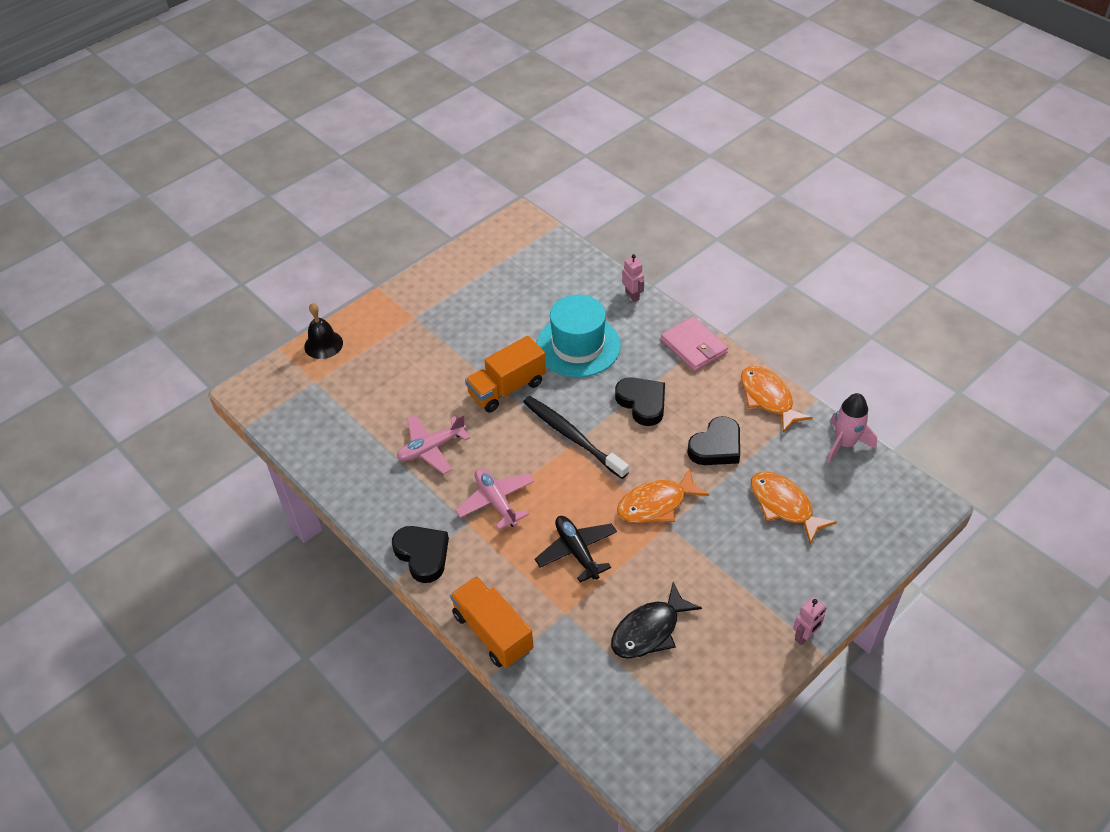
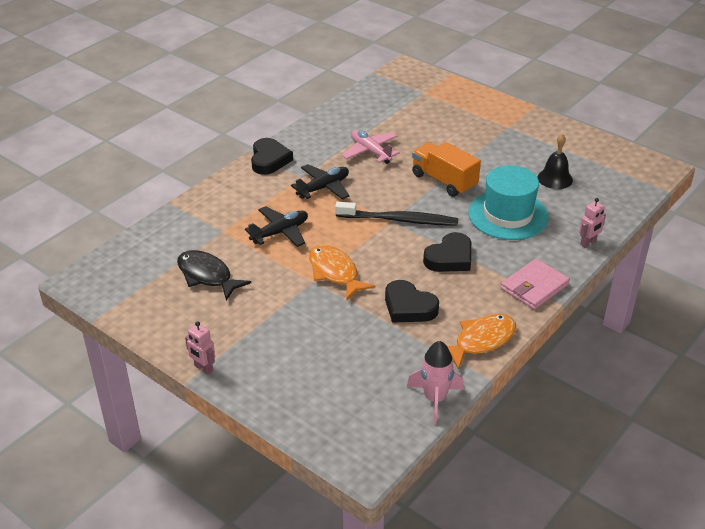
camera: 80 degrees right, 10 degrees down
(323, 344) = (462, 90): black bell -> black bell (555, 178)
(422, 555) = (269, 160): black heart -> black heart turned 45 degrees counterclockwise
(493, 632) = (203, 198): orange truck -> none
(496, 501) = (323, 188): pink plane -> black plane
(571, 436) = (400, 220): black toothbrush -> black toothbrush turned 60 degrees clockwise
(784, 505) = (346, 354): orange fish -> none

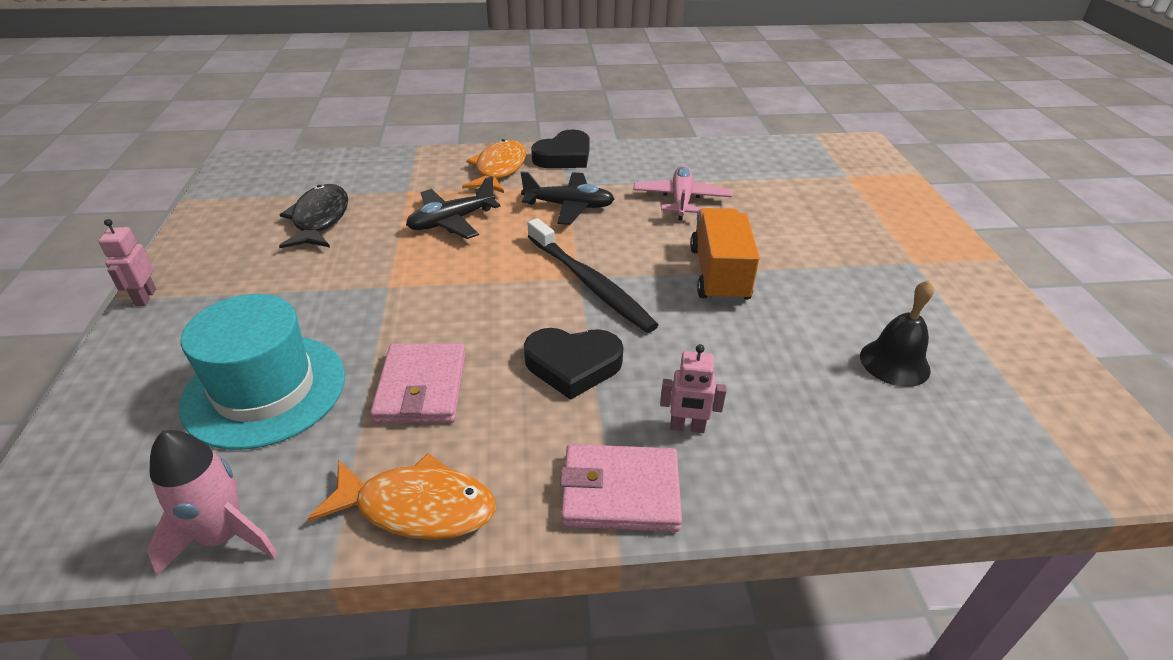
camera: 45 degrees right, 0 degrees up
(280, 232) = (451, 221): black plane -> black plane turned 135 degrees clockwise
(335, 273) = (423, 292): orange fish -> orange fish (499, 169)
(409, 307) = (421, 387): black heart -> pink wallet
(508, 215) = (742, 365): turquoise hat -> turquoise hat (265, 390)
(588, 243) = (815, 492): pink robot -> pink robot (687, 427)

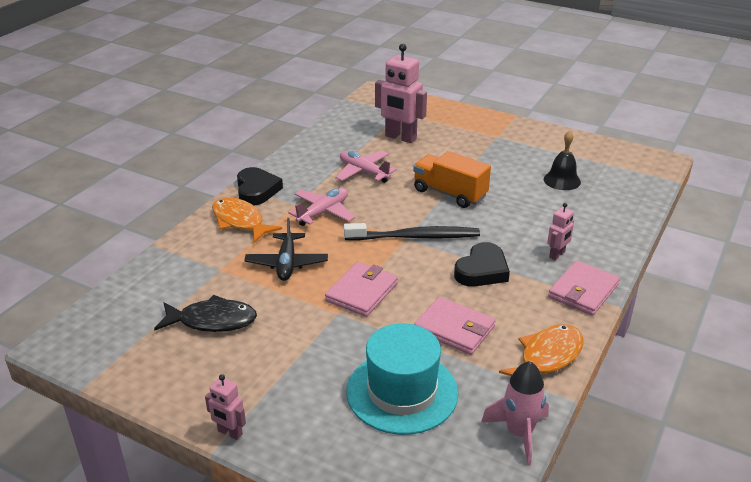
camera: 55 degrees left, 5 degrees down
(320, 219) = (212, 321): black fish -> black fish turned 150 degrees clockwise
(440, 287) = (362, 292): none -> pink wallet
(569, 206) = (323, 212): black plane -> pink plane
(790, 195) = (400, 138): none -> pink robot

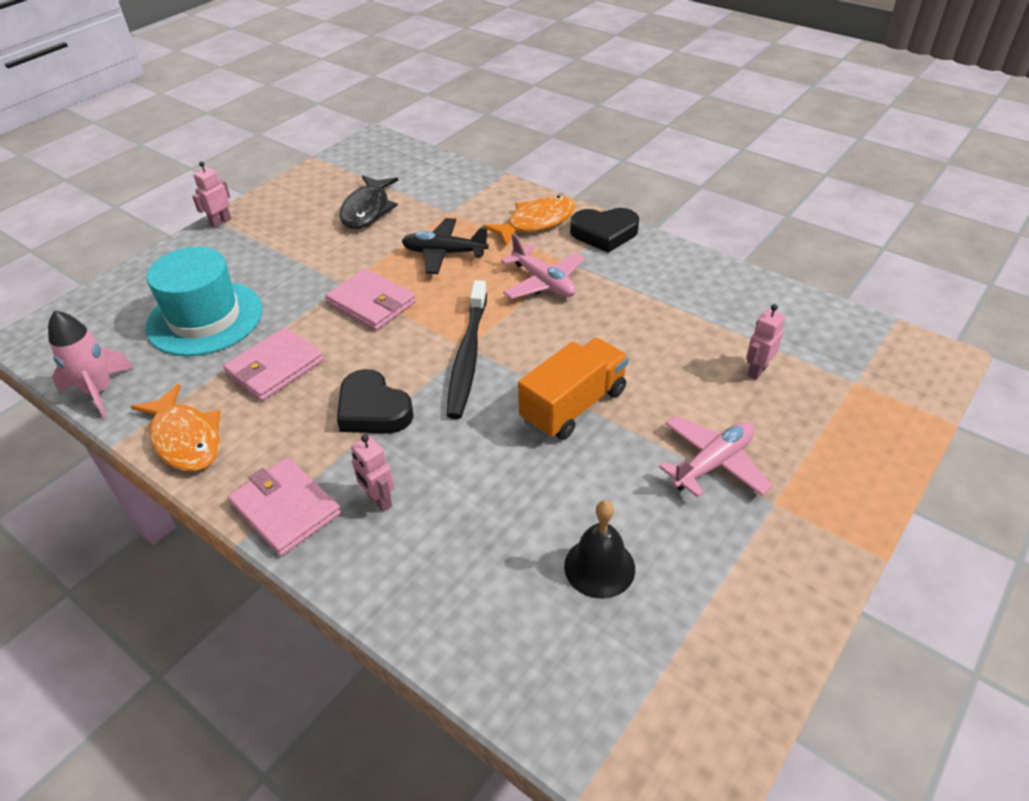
camera: 100 degrees right, 10 degrees up
(363, 172) = (644, 323): pink plane -> pink plane (713, 463)
(400, 138) = (757, 371): pink robot -> pink robot, size x0.50

